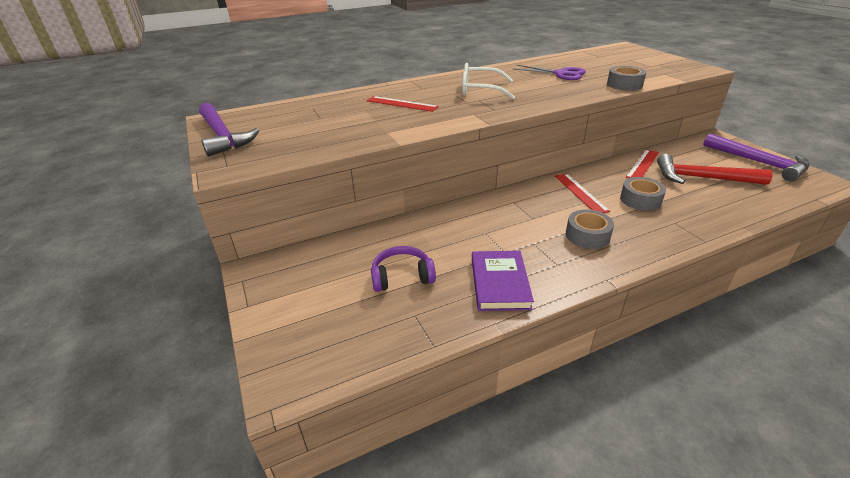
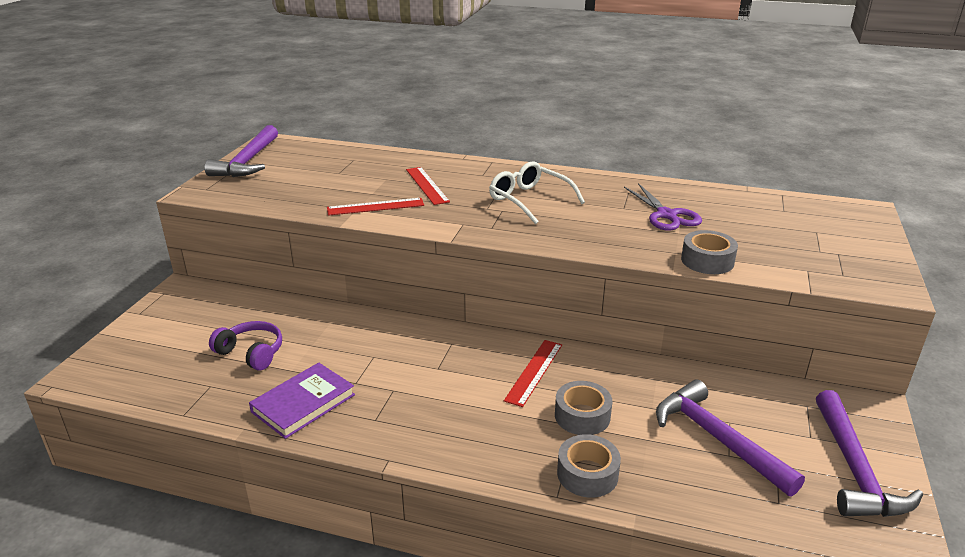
camera: 40 degrees right, 5 degrees down
(587, 235) = (452, 414): grey tape -> grey tape (587, 474)
(642, 164) = (675, 382): red ruler -> red ruler (375, 206)
(702, 178) = (717, 439): red hammer -> purple hammer

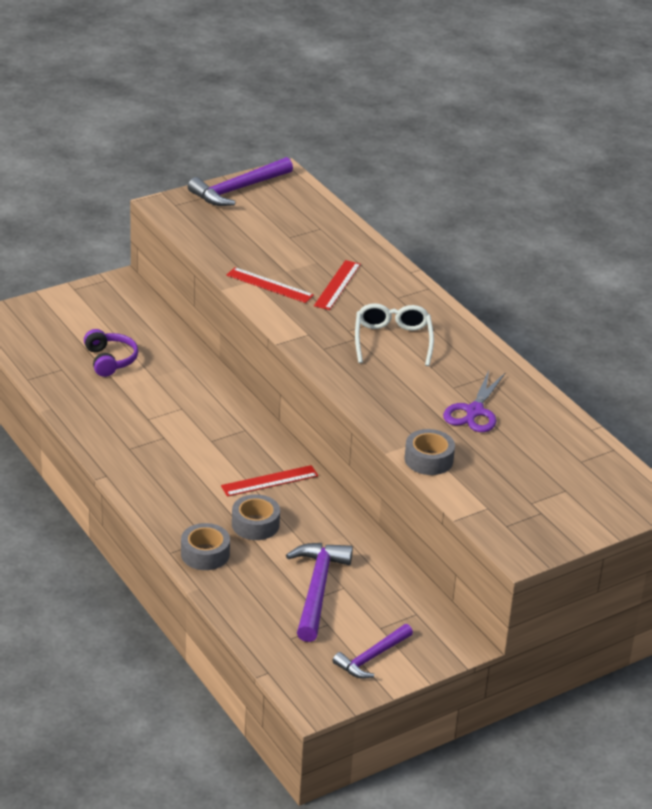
camera: 40 degrees right, 5 degrees up
(303, 403) = (101, 413): purple book -> none
(854, 468) = (372, 657): purple hammer -> purple hammer, size x0.64

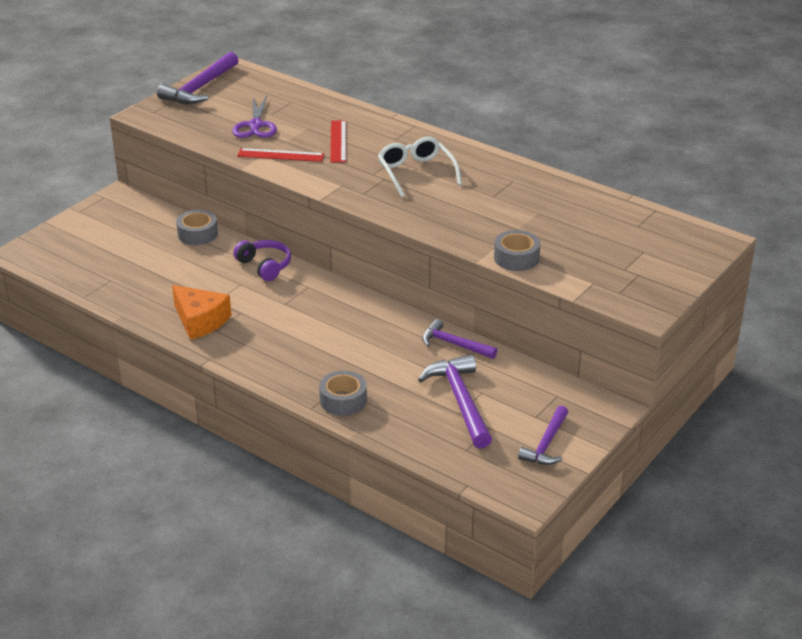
camera: 20 degrees left, 0 degrees up
(110, 360) = (150, 261): purple headphones -> purple headphones (265, 266)
(120, 435) = (200, 321): none -> orange cheese
(255, 524) = (370, 362): grey tape -> grey tape (197, 234)
(269, 481) = (358, 323): red ruler -> none
(350, 531) = (454, 344): none -> purple hammer
(474, 411) = (524, 210): purple scissors -> purple scissors (255, 125)

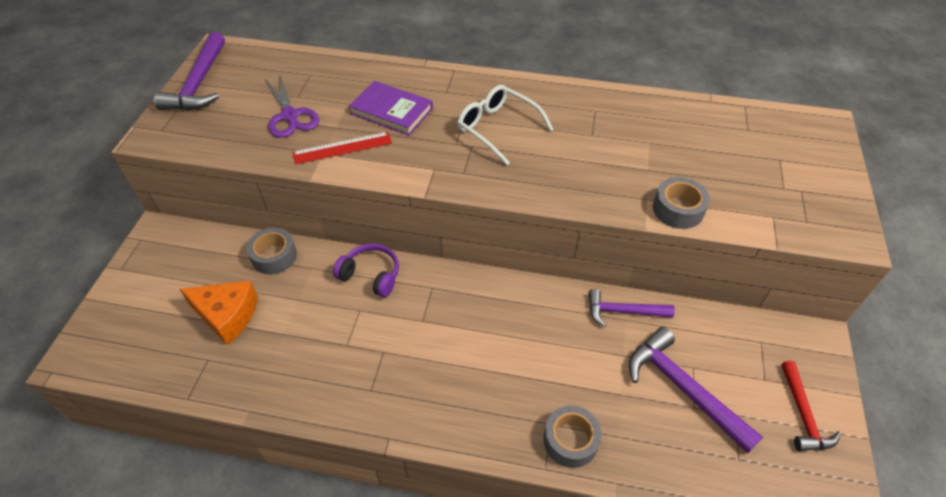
camera: 25 degrees left, 15 degrees up
(200, 321) = (345, 382): orange cheese -> orange cheese (227, 315)
(338, 141) = (391, 111): red ruler -> purple book
(546, 444) = (803, 414): purple hammer -> red hammer

